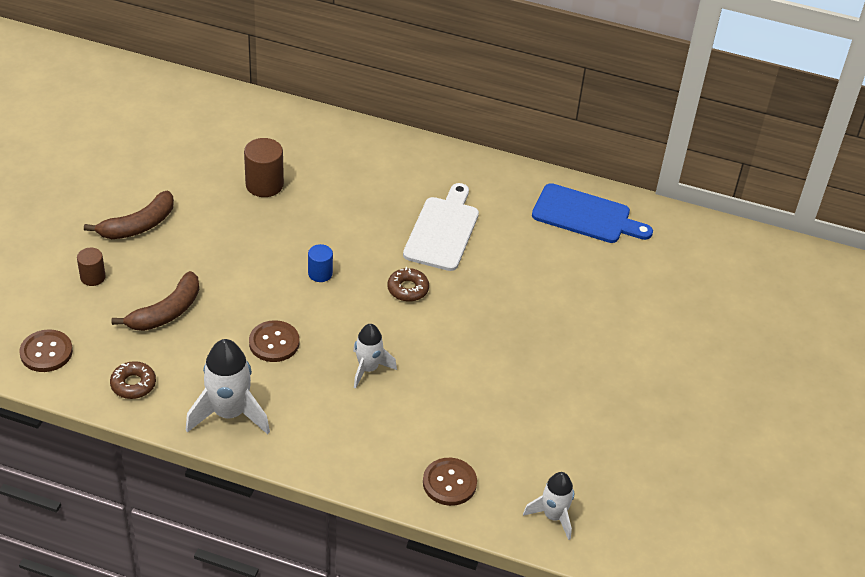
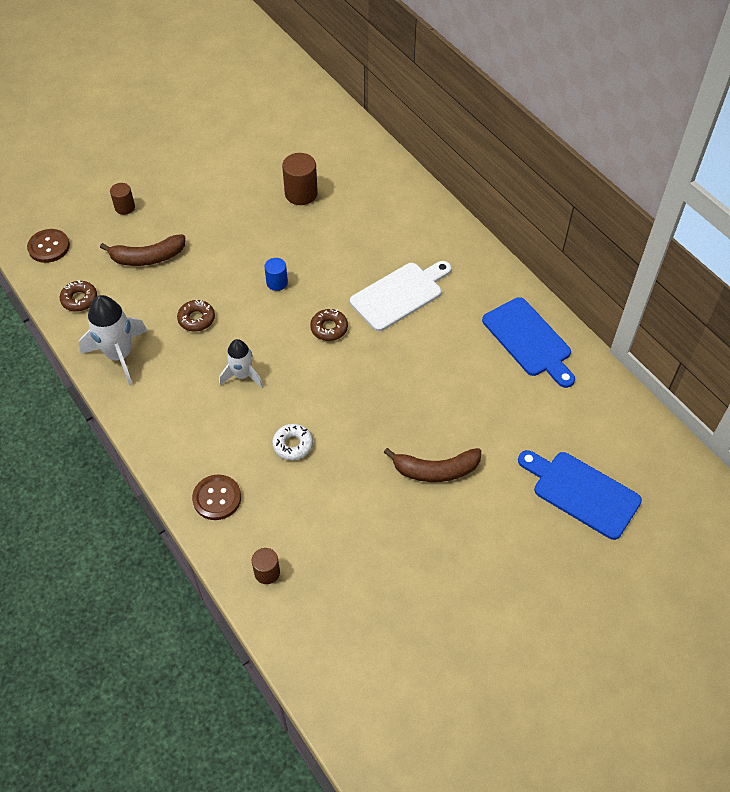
camera: 40 degrees right, 10 degrees up
(138, 225) = (188, 183): brown banana -> brown banana (435, 470)
(274, 343) = (196, 319): brown button -> brown donut
(472, 402) = (293, 445): none -> white donut
(553, 516) = (267, 572): white rocket -> brown cylinder
(735, 312) = (581, 492): none -> blue cutting board

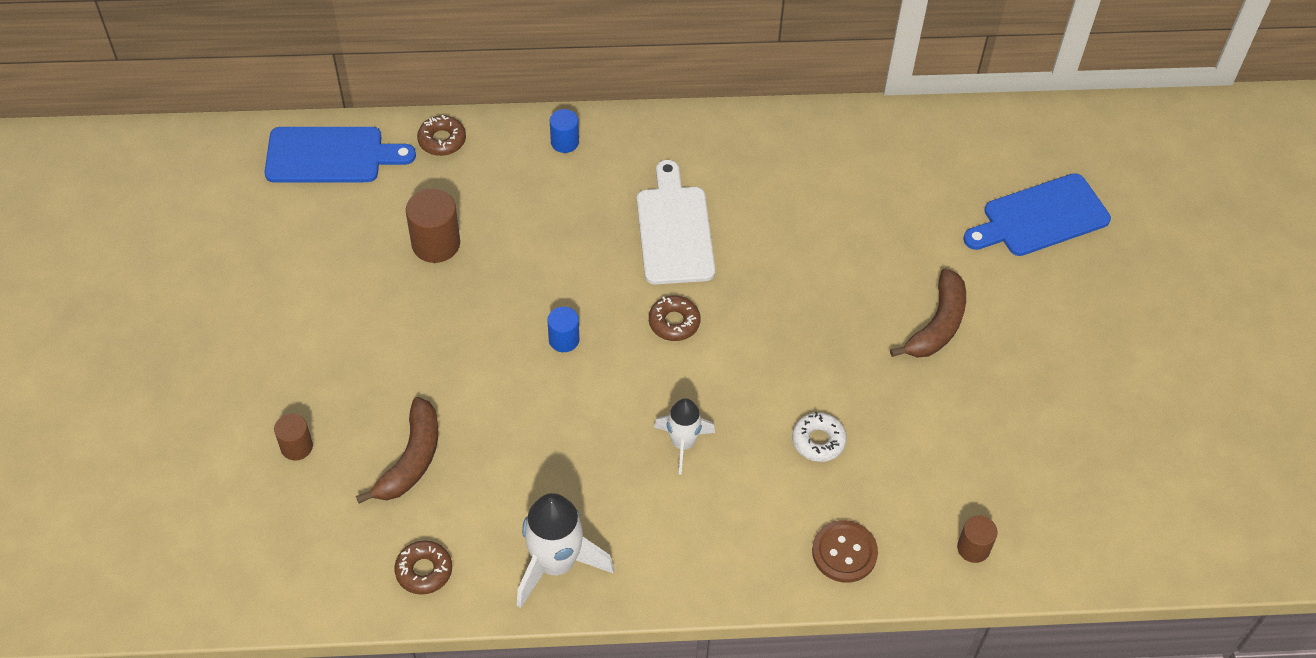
camera: 60 degrees left, 0 degrees up
(49, 247) = (296, 569): brown button -> none
(196, 319) = (558, 451): brown donut -> brown donut (442, 140)
(422, 211) = (564, 142): none -> blue cylinder
(529, 340) = (823, 151): blue cutting board -> blue cutting board (331, 155)

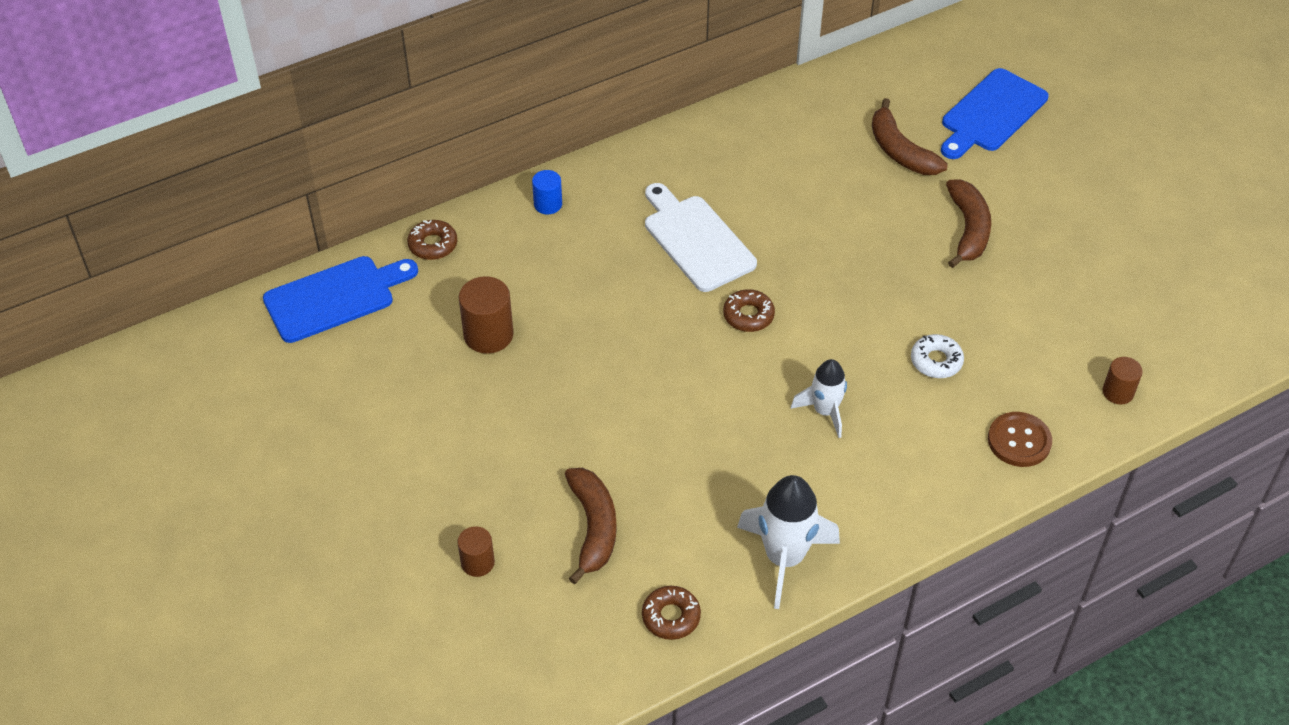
camera: 25 degrees left, 5 degrees down
(564, 340) = (661, 369): blue cylinder -> none
(924, 220) = (900, 151): none -> brown banana

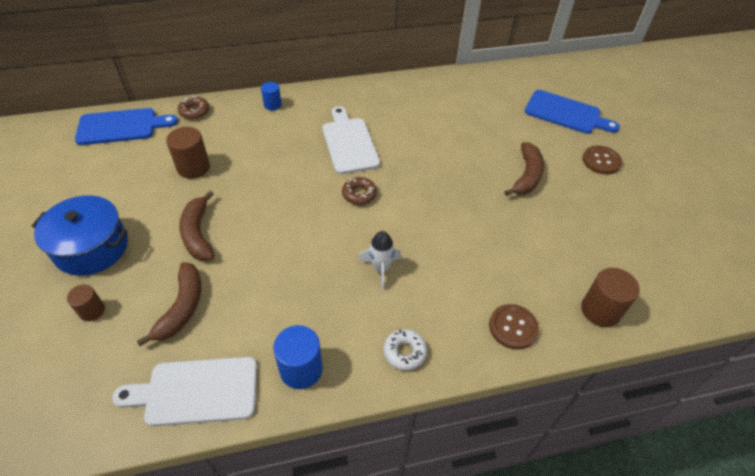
camera: 15 degrees right, 0 degrees up
(419, 484) = (92, 247): none -> blue pot
(671, 617) = (196, 391): brown donut -> white cutting board
(784, 558) = (301, 369): white rocket -> blue cylinder
(900, 151) = (499, 121): brown banana -> brown banana (198, 233)
(936, 361) = (473, 254): white donut -> white donut (404, 352)
(991, 114) = (566, 113): blue cutting board -> blue cutting board turned 120 degrees counterclockwise
(1062, 181) = (601, 161): none -> brown button
(1118, 392) = (600, 310): brown cylinder -> brown cylinder, size x1.64

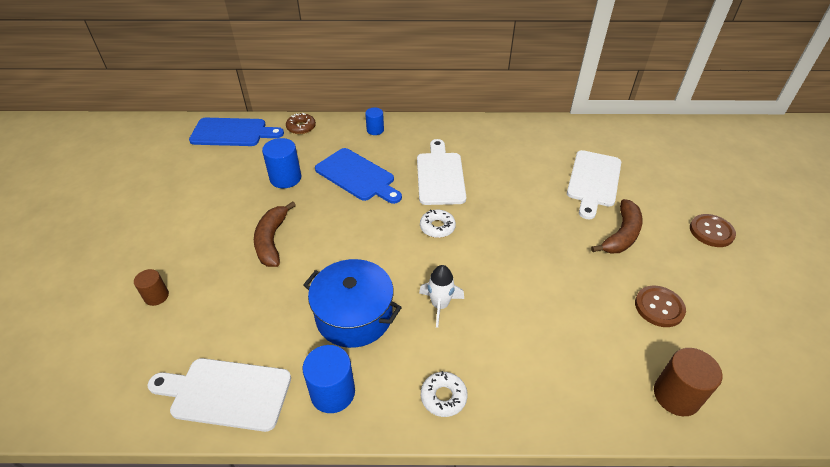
camera: 15 degrees right, 5 degrees down
(92, 247) = (174, 238): blue pot -> blue pot (354, 315)
(182, 307) = (237, 308): brown banana -> none
(193, 167) = (285, 178): brown cylinder -> blue cylinder
(359, 194) = (437, 227): brown donut -> white donut
(492, 128) = (593, 181): none -> white cutting board
(513, 327) = (569, 394): brown button -> brown button (659, 307)
(566, 113) = (680, 176): blue cutting board -> blue cutting board (357, 176)

